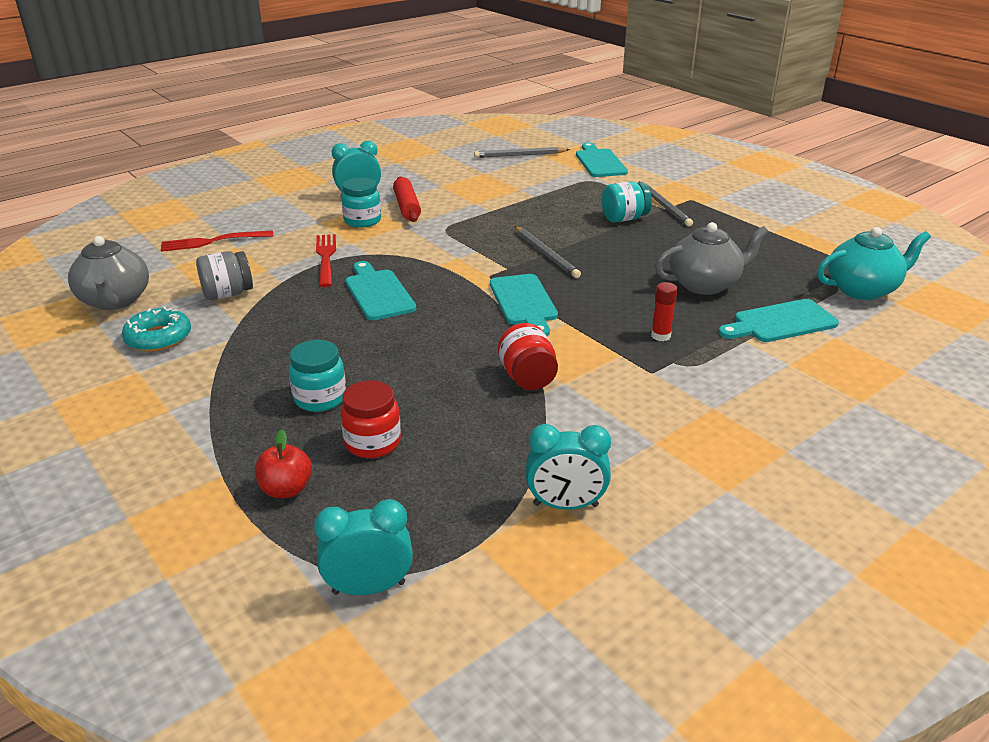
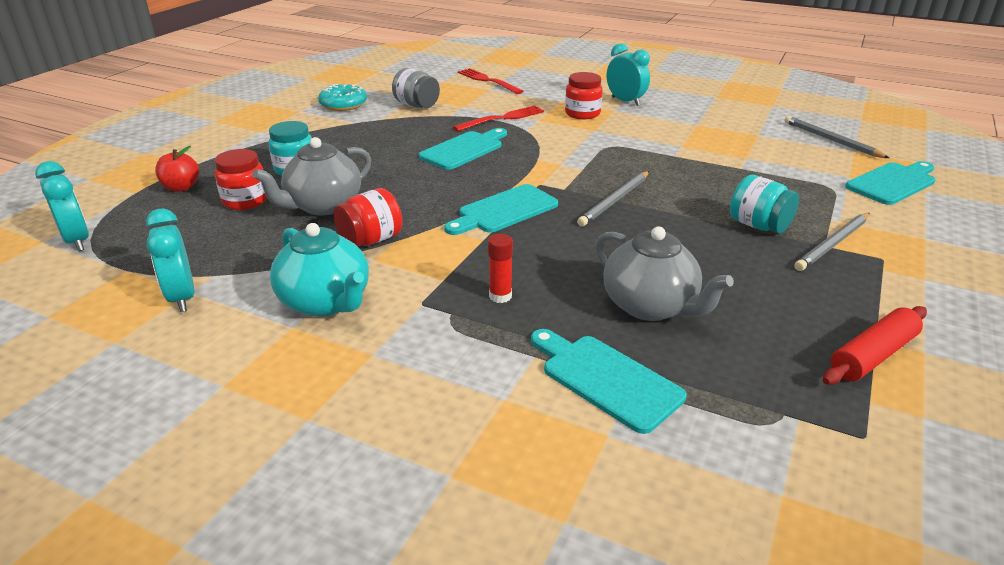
camera: 65 degrees right, 0 degrees up
(115, 301) = (381, 81): grey teapot -> grey teapot (323, 206)
(362, 221) = (582, 114): turquoise jar -> red jar
(407, 207) = (632, 122): red rolling pin -> red rolling pin (872, 355)
(862, 290) = (786, 450): turquoise teapot -> turquoise teapot (326, 302)

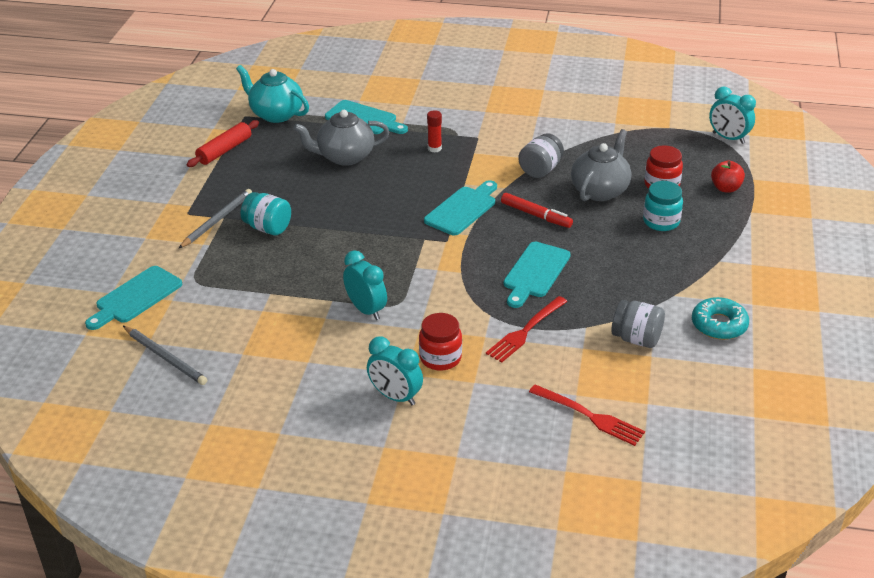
camera: 165 degrees right, 5 degrees up
(182, 297) = (614, 119): turquoise clock -> turquoise clock (366, 310)
(326, 302) = (531, 129): turquoise teapot -> turquoise teapot (276, 114)
(371, 240) = (540, 170): red jar -> grey jar
(422, 193) = (536, 215): none -> red marker
(615, 201) = (380, 234): grey pencil -> none
(650, 306) = (345, 157): grey teapot -> grey teapot turned 45 degrees counterclockwise

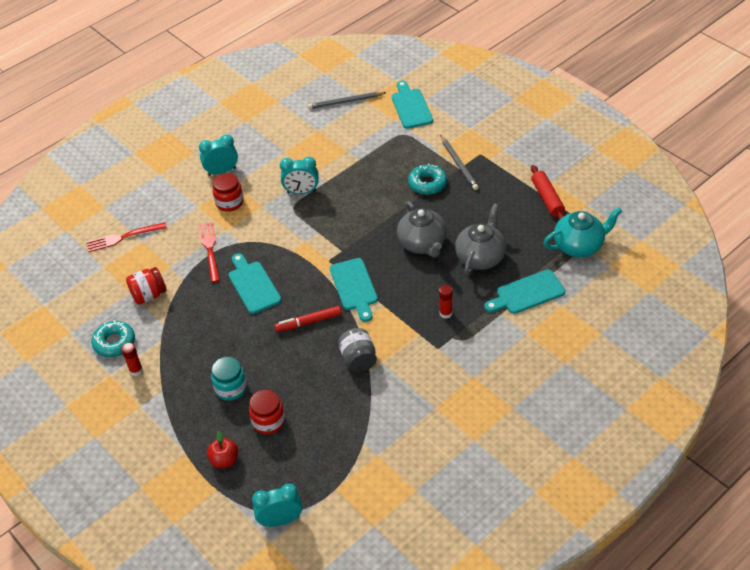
camera: 130 degrees right, 10 degrees up
(268, 228) = (427, 183): turquoise jar -> turquoise donut
(600, 190) = (299, 378): grey teapot -> grey teapot (422, 244)
(636, 339) = (149, 295): grey jar -> red jar
(725, 289) = (136, 370): none -> red glue stick

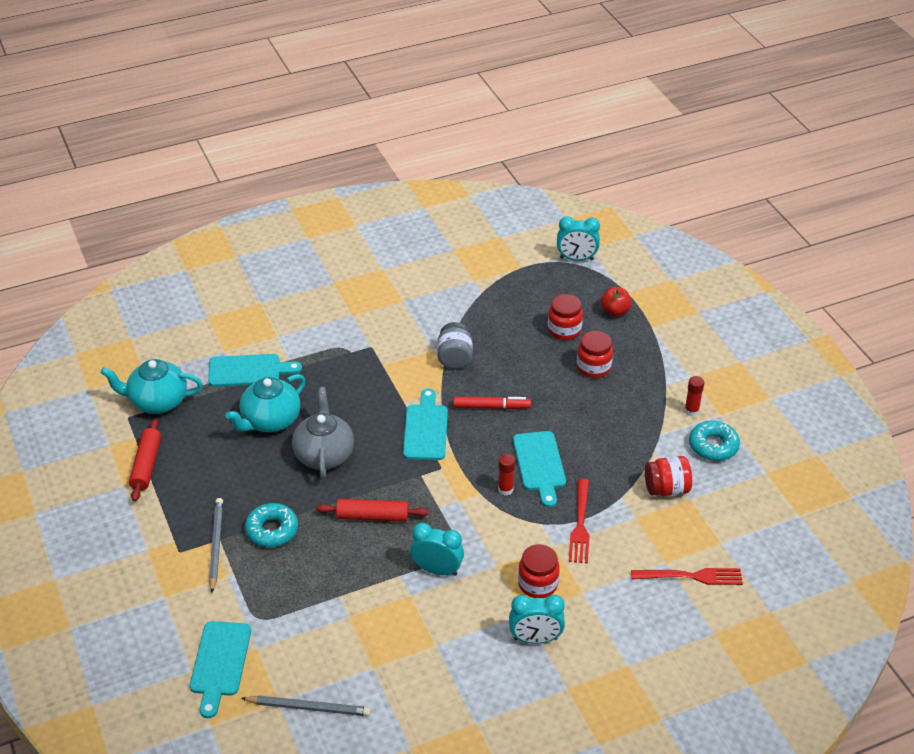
camera: 165 degrees left, 5 degrees down
(231, 388) = (593, 367): turquoise jar -> red jar
(362, 212) = (372, 516): none -> red rolling pin
(446, 313) = (343, 375): red glue stick -> red glue stick (505, 489)
(480, 257) = (270, 421): grey teapot -> turquoise teapot

